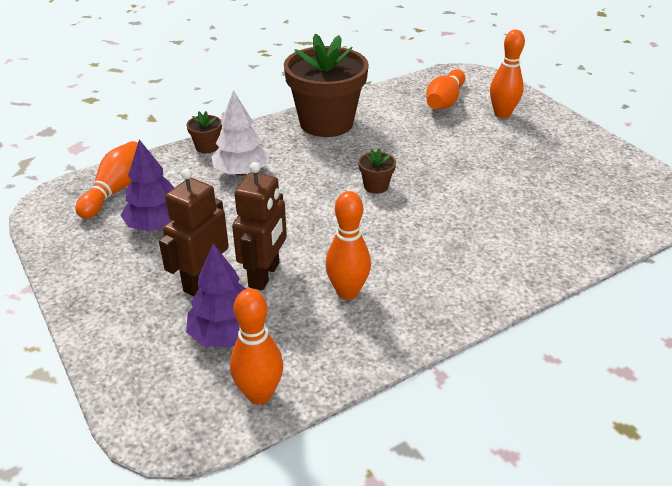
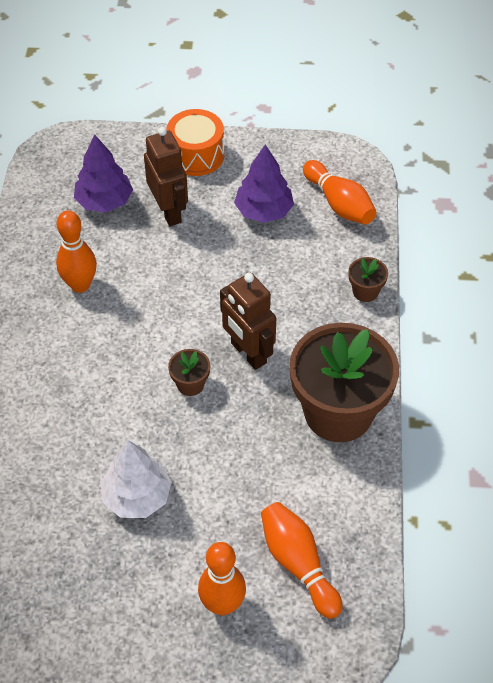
camera: 125 degrees right, 15 degrees up
(104, 301) = (196, 155): none -> orange drum
(241, 172) = (298, 297): white tree -> white tree (137, 496)
(259, 394) = (40, 195): orange bowling pin -> none
(264, 275) = (143, 247): brown robot -> brown robot (248, 353)

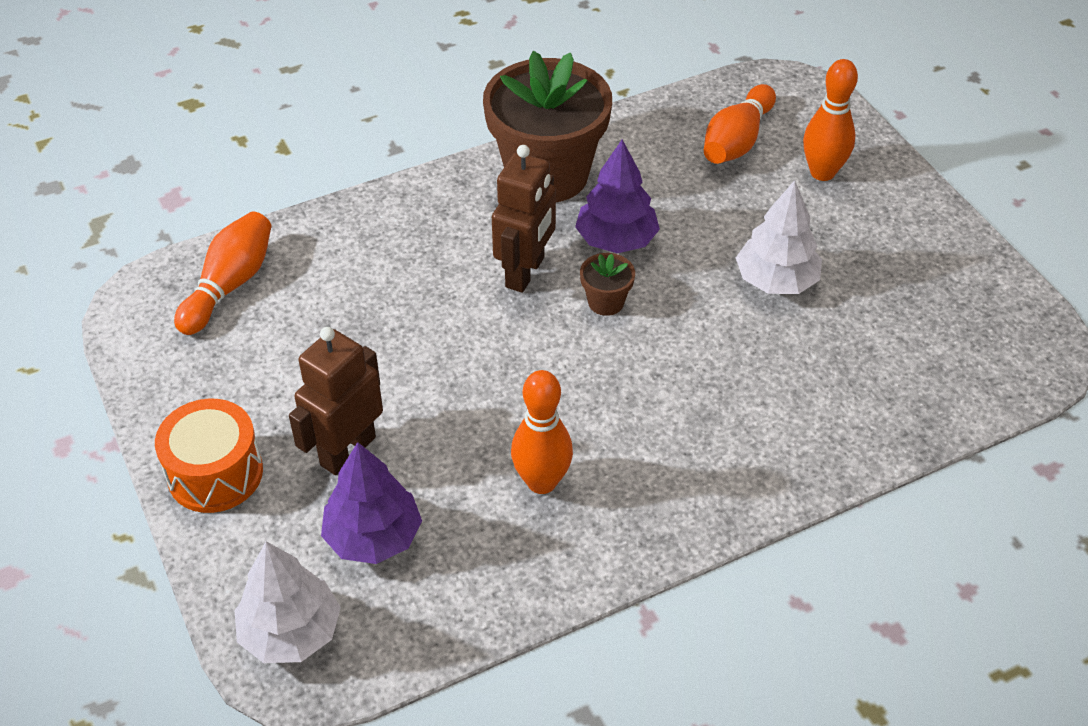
camera: 120 degrees left, 5 degrees down
(76, 153) = (291, 632): none -> white tree
(264, 211) = (286, 351): purple tree -> purple tree (616, 240)
(365, 291) = (364, 212): brown flower pot -> none

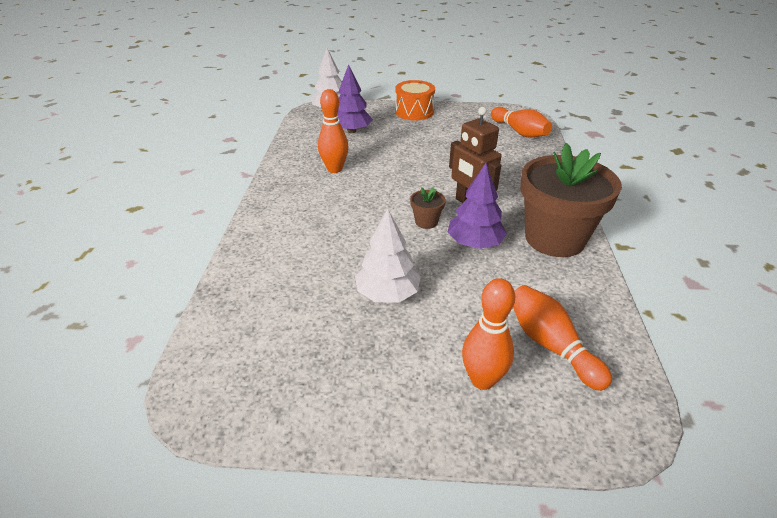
camera: 120 degrees right, 10 degrees down
(347, 451) = (398, 135): brown robot -> none

